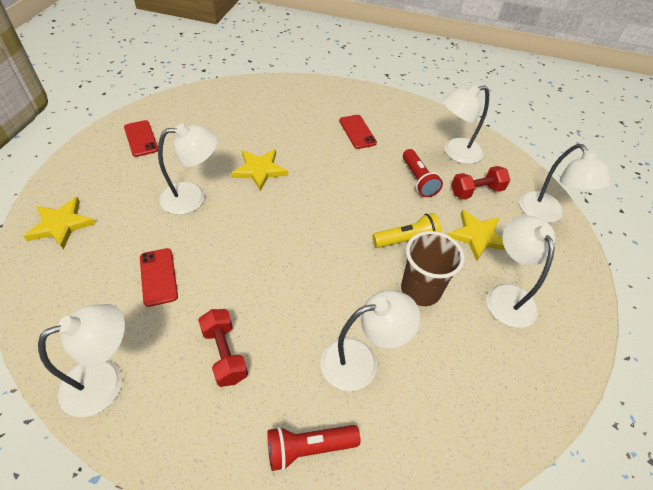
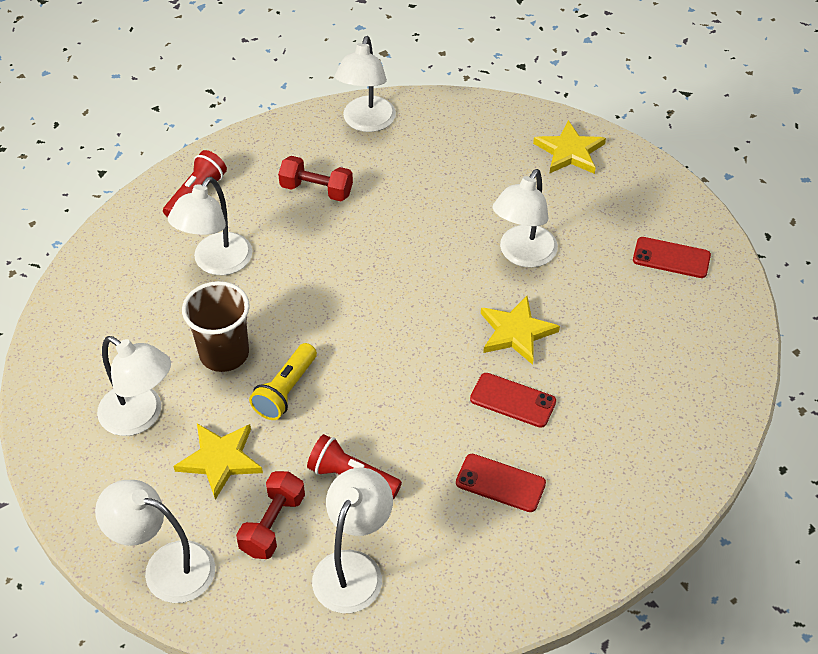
camera: 135 degrees right, 0 degrees up
(158, 277) = (437, 187): red phone -> red phone (513, 400)

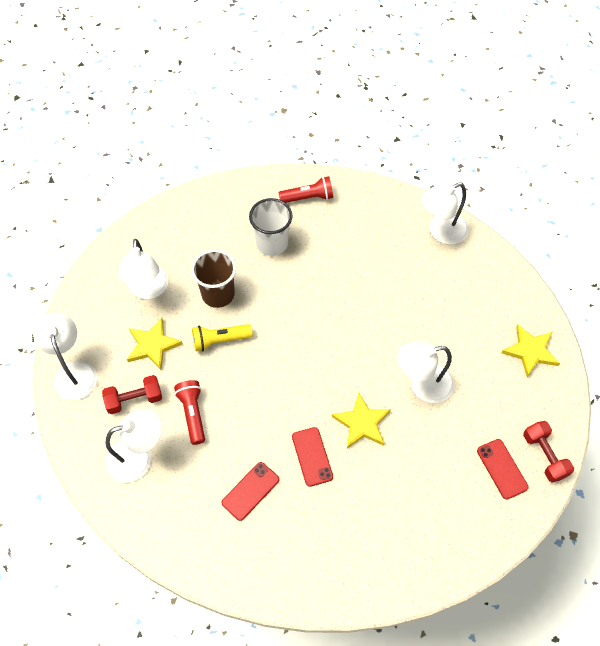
camera: 50 degrees right, 10 degrees up
(216, 263) = (272, 243): white lamp -> white cup
(316, 190) = (366, 248): red dumbbell -> red dumbbell (544, 455)
(500, 483) = (250, 491): red phone -> red phone turned 60 degrees clockwise

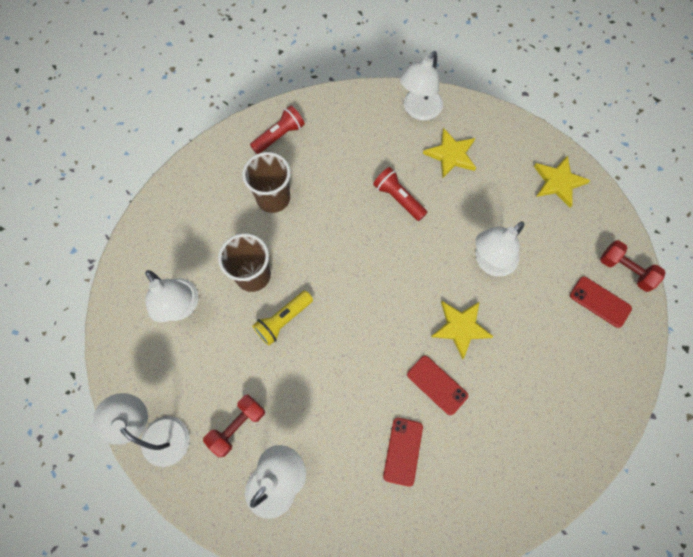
camera: 30 degrees left, 10 degrees up
(153, 345) = (221, 361): yellow star -> yellow star (451, 155)
(192, 414) = (302, 408): red flashlight -> red flashlight (398, 198)
(272, 243) = (273, 198): white cup -> brown cup

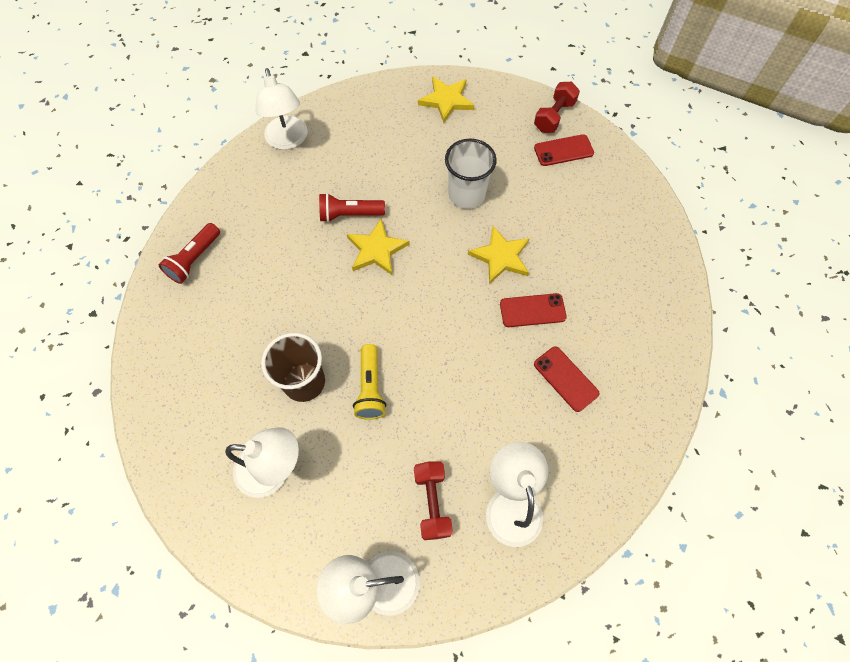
camera: 50 degrees left, 5 degrees down
(273, 198) = (248, 309): brown cup -> none
(279, 136) = (194, 259): red flashlight -> red flashlight turned 150 degrees counterclockwise
(451, 155) = (351, 149): yellow star -> yellow star (376, 250)
(489, 262) = (466, 195): white lamp -> white cup
(625, 270) = (554, 116): red dumbbell -> red dumbbell turned 45 degrees counterclockwise

